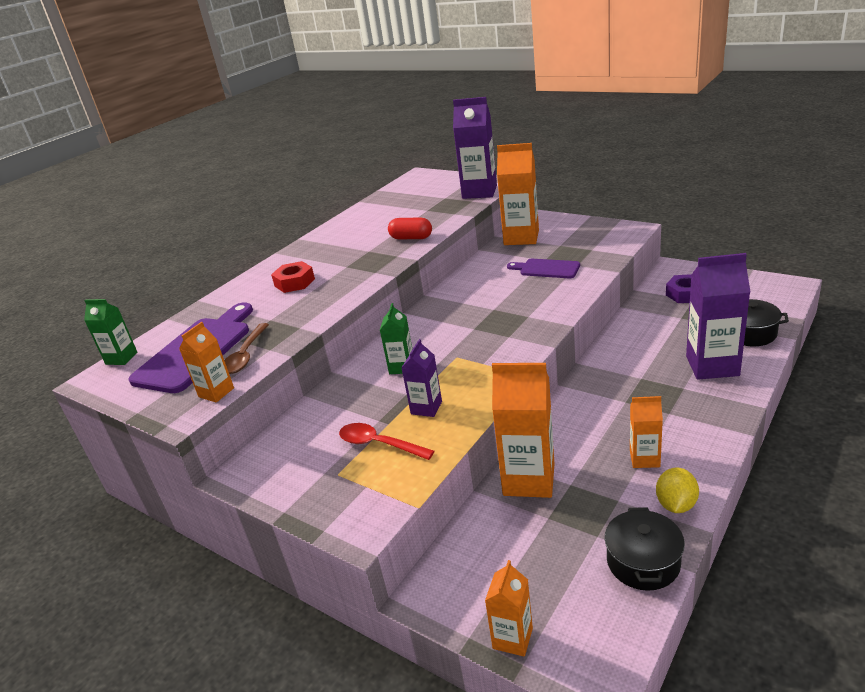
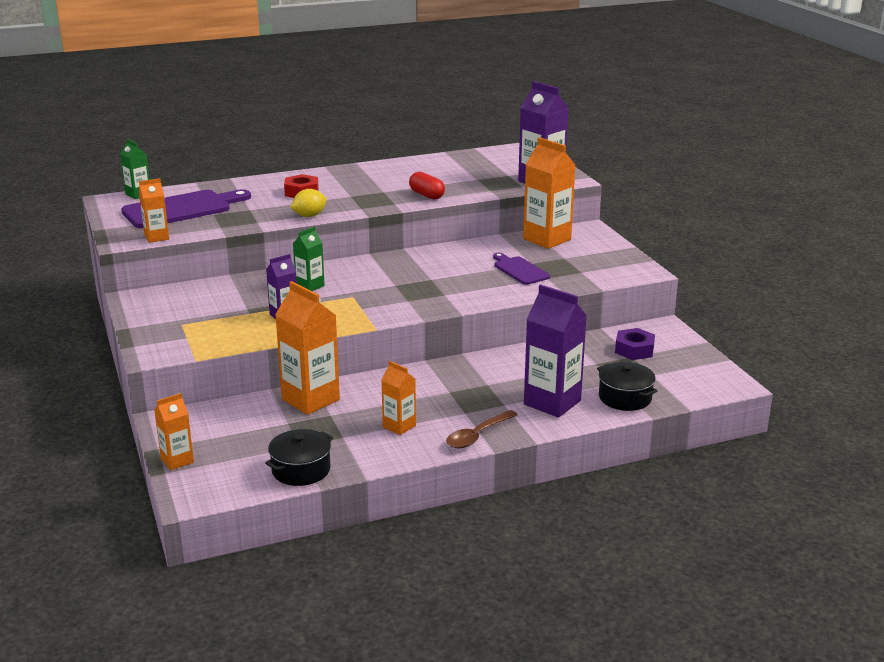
camera: 30 degrees right, 5 degrees down
(246, 355) = (203, 224): brown spoon -> brown spoon (477, 435)
(379, 444) = (226, 321): red spoon -> none
(676, 504) = (372, 457): yellow lemon -> yellow lemon (309, 216)

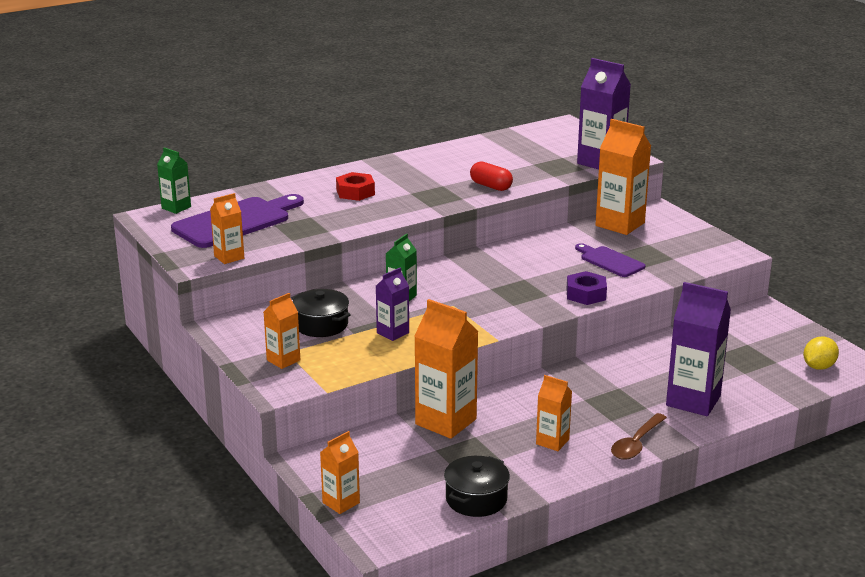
camera: 10 degrees left, 0 degrees up
(173, 330) = (283, 360): none -> orange carton
(309, 216) = (380, 219): yellow lemon -> yellow lemon (818, 367)
(625, 398) = (762, 389): black pot -> black pot (321, 325)
(634, 350) = (747, 336): purple nut -> purple nut (586, 294)

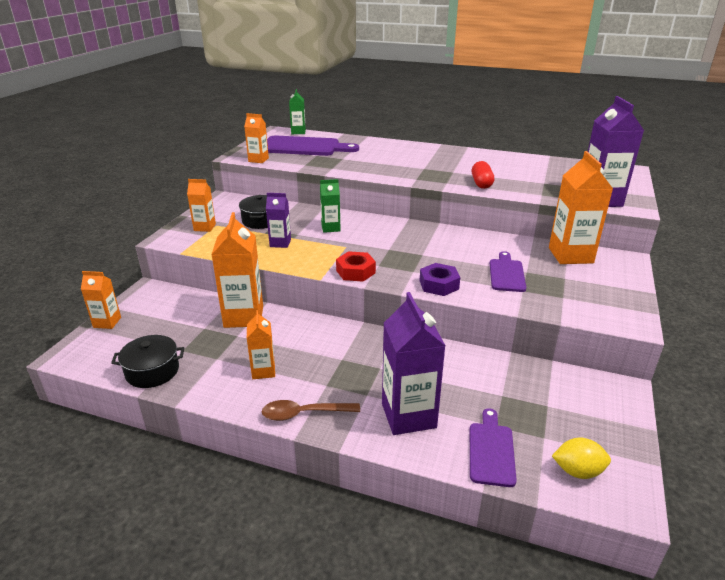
camera: 50 degrees right, 5 degrees up
(355, 192) = (395, 156): red nut -> red nut (355, 271)
(766, 386) = (491, 450): none -> purple cutting board

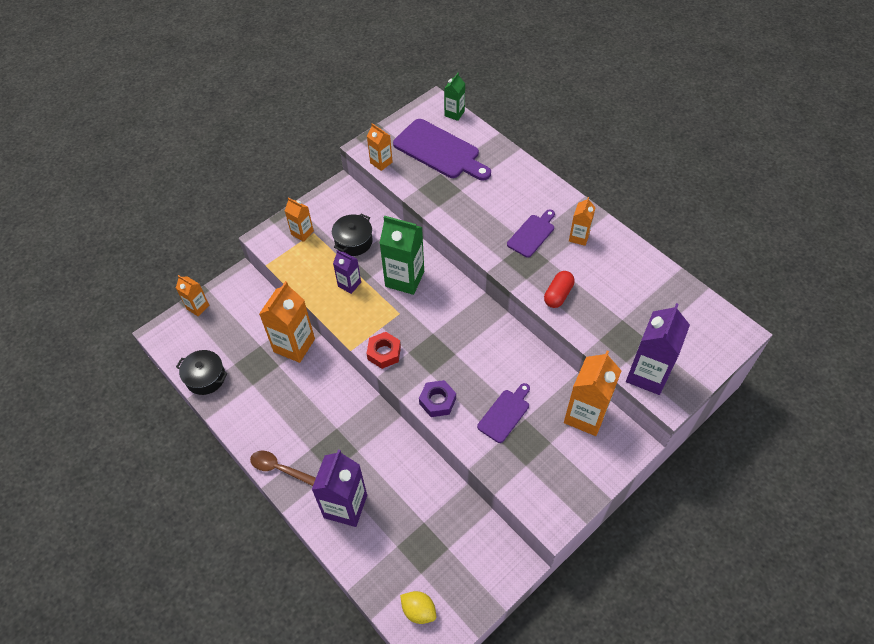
camera: 30 degrees right, 25 degrees up
(263, 371) = (276, 413): orange carton -> orange carton (579, 237)
(330, 228) = (404, 279): green carton -> green carton, size x1.82
(491, 450) = (377, 564): purple cutting board -> purple cutting board (532, 234)

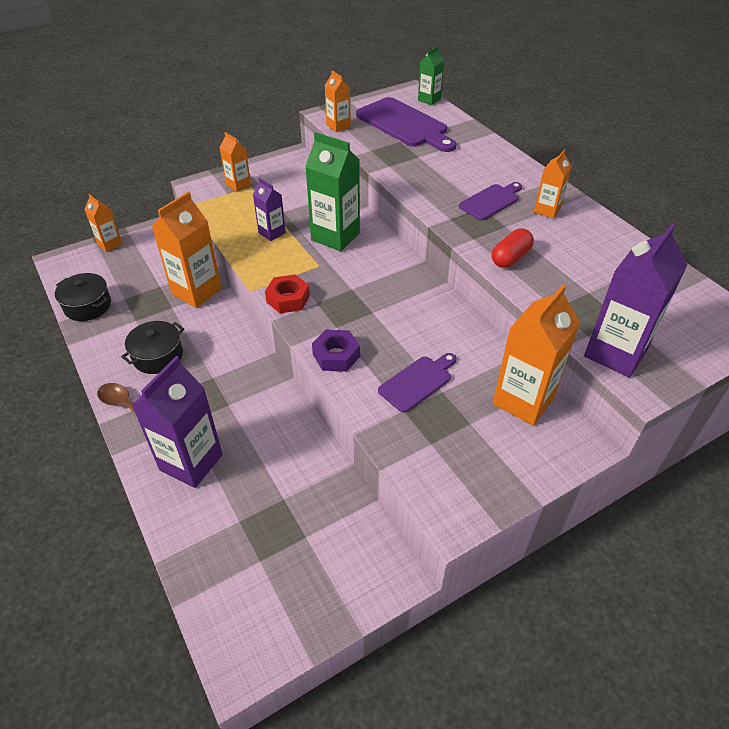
camera: 10 degrees right, 10 degrees down
(353, 241) = (290, 198): black pot -> black pot (158, 356)
(418, 610) = (241, 609): yellow lemon -> none

